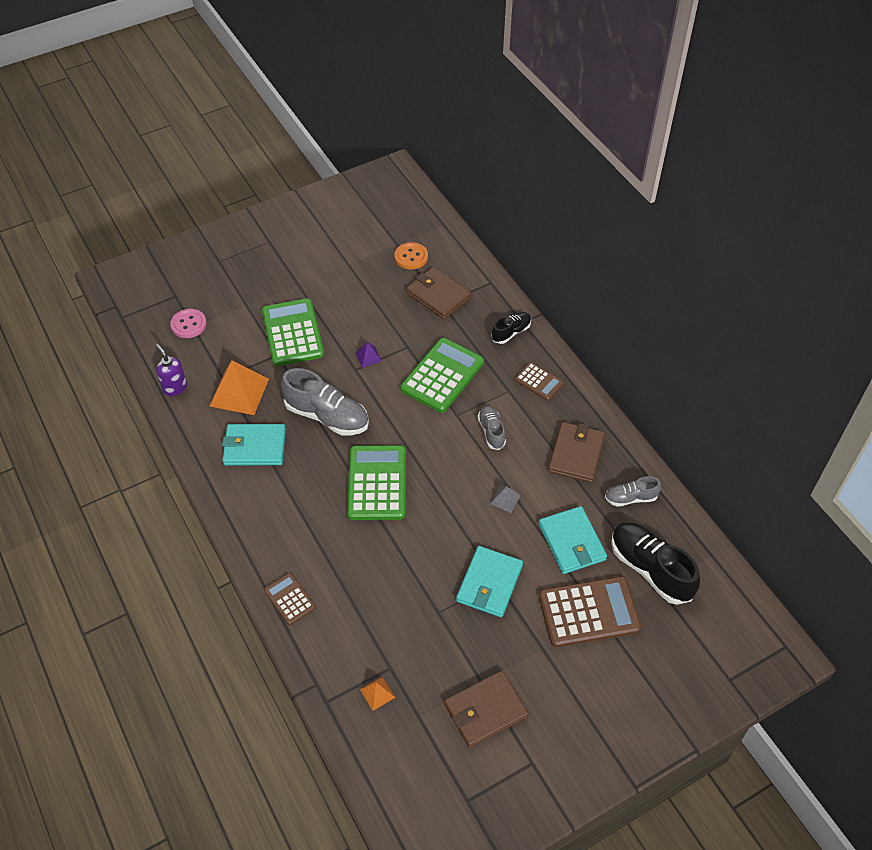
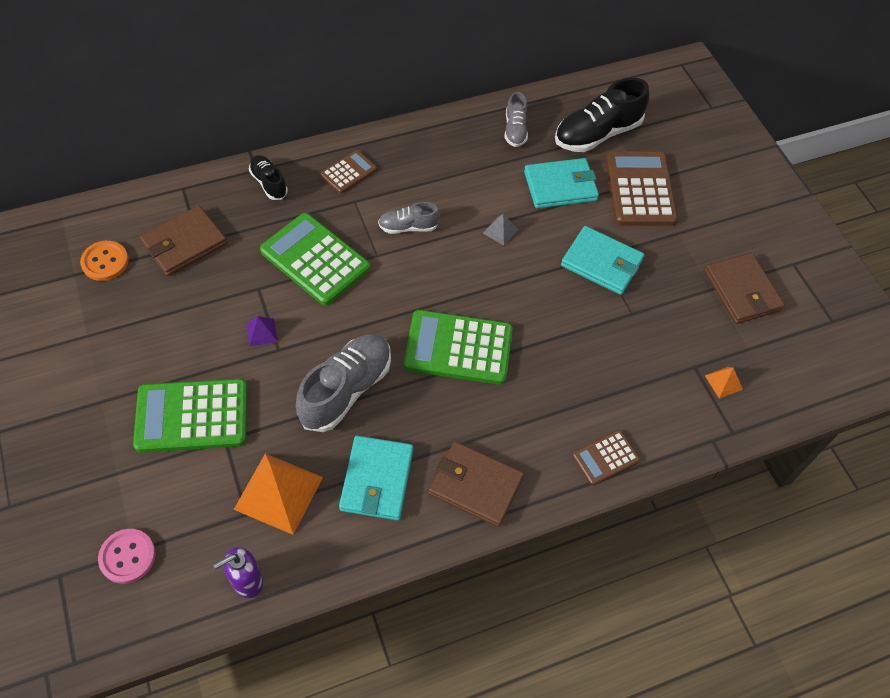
camera: 85 degrees left, 5 degrees up
(576, 454) = (453, 160): brown wallet -> brown wallet (475, 485)

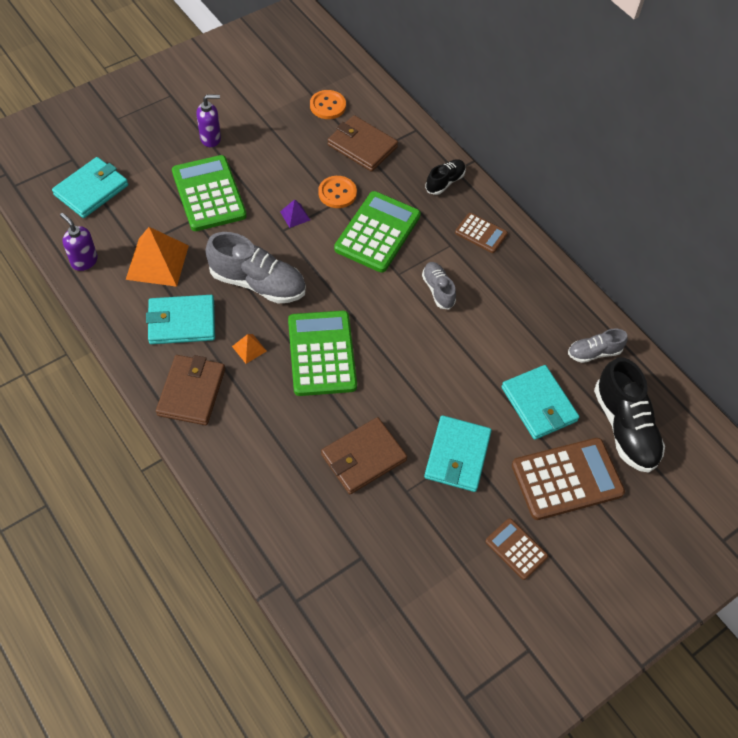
camera: 75 degrees right, 0 degrees up
(100, 397) = (211, 138): none -> purple soap dispenser
(127, 556) = (91, 190): pink button -> turquoise wallet
(245, 283) = (337, 193): none -> orange button
(500, 231) = (462, 362): grey pyramid -> none
(597, 134) = (624, 427): black shoe -> black shoe turned 150 degrees counterclockwise
(605, 457) = (241, 489): brown calculator -> brown calculator (516, 549)
(723, 382) = (351, 587): orange pyramid -> orange pyramid (249, 348)
(742, 291) = (471, 596): brown wallet -> brown wallet (363, 457)

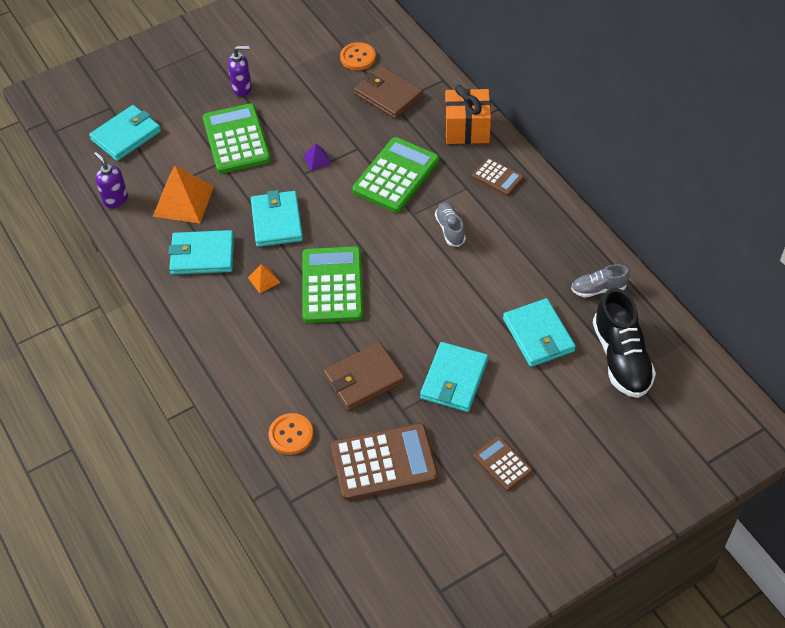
camera: 10 degrees right, 5 degrees down
(192, 392) = (207, 317): brown wallet -> none
(258, 283) = (277, 221): grey shoe -> turquoise wallet
(337, 193) = (360, 139): orange button -> orange button (291, 435)
(445, 182) = (467, 129): black shoe -> orange gift
(567, 479) = (558, 403): brown calculator -> brown calculator (384, 462)

